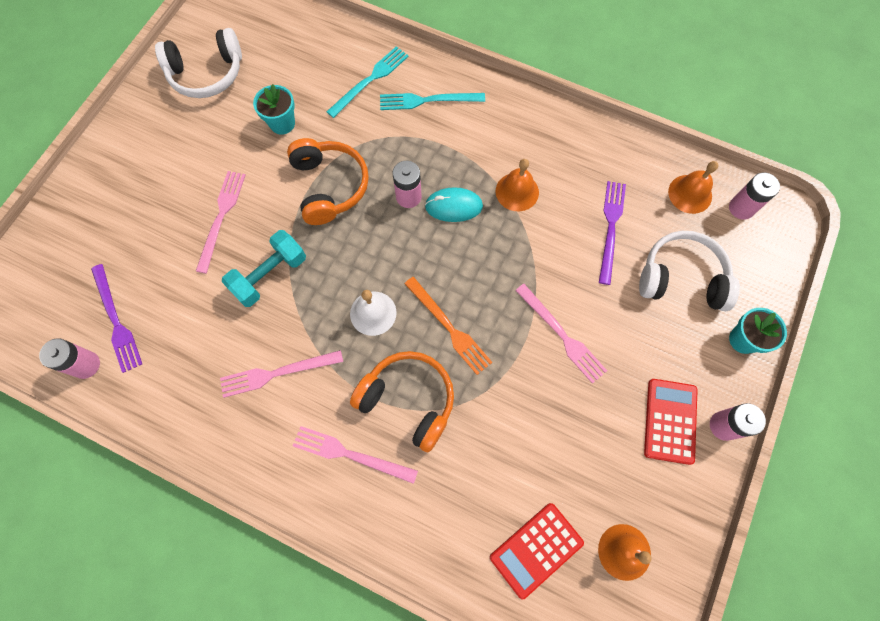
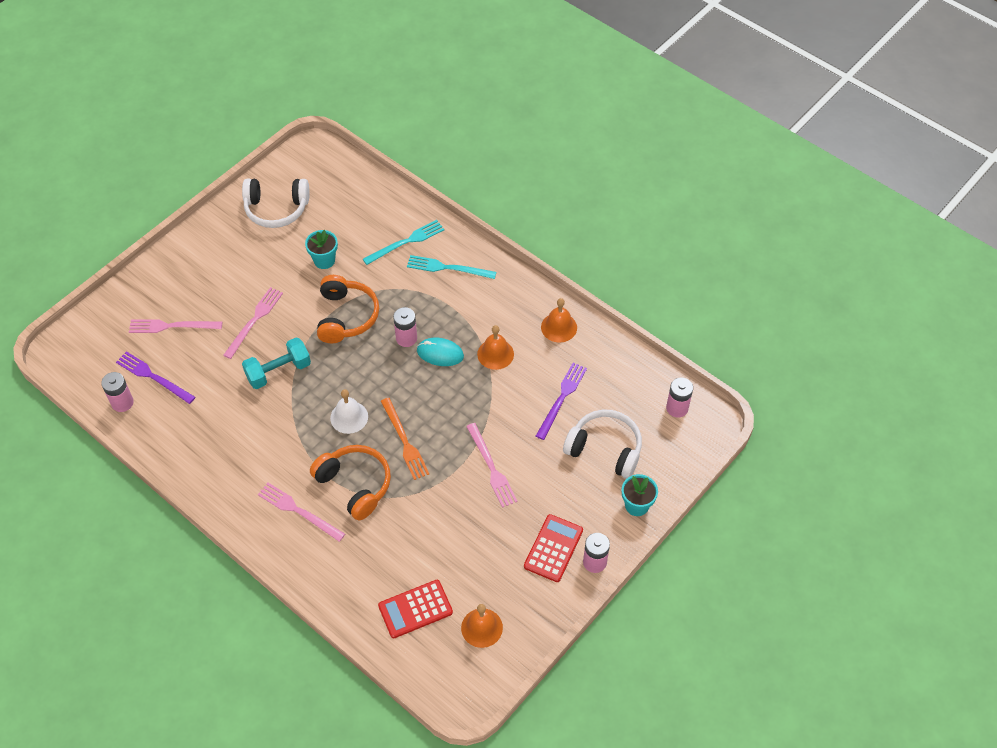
camera: 15 degrees right, 15 degrees down
(116, 321) = (153, 377): purple fork -> purple fork turned 135 degrees clockwise
(277, 373) = (262, 442): pink fork -> pink fork (172, 326)
(690, 194) = (638, 387): orange bell -> orange bell (559, 327)

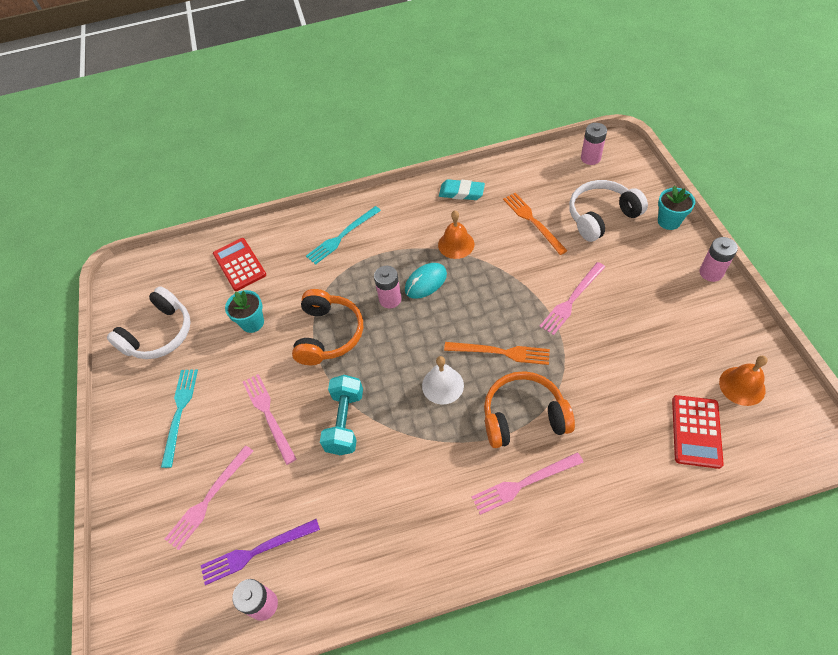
camera: 50 degrees left, 0 degrees up
(346, 316) = (329, 334): orange headphones -> orange headphones turned 60 degrees clockwise
(406, 242) = (289, 253): turquoise fork -> turquoise fork (179, 412)
(491, 467) = (572, 300): pink fork -> pink fork turned 120 degrees clockwise
(553, 548) = (682, 294): red calculator -> red calculator (239, 264)
(559, 327) = (461, 192): orange bell -> turquoise eraser
(561, 398) = (533, 221): purple fork -> orange fork

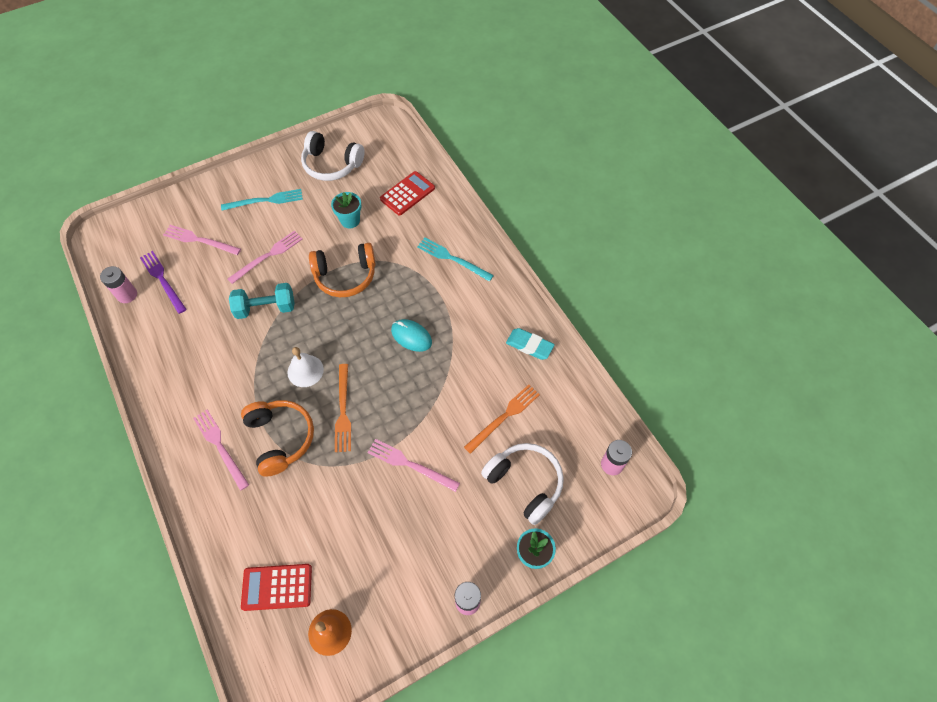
camera: 70 degrees right, 5 degrees up
(390, 299) = (388, 312): pink battery -> none
(456, 244) = (460, 353): orange bell -> none
(461, 192) = (529, 345): turquoise eraser -> turquoise eraser turned 60 degrees counterclockwise

